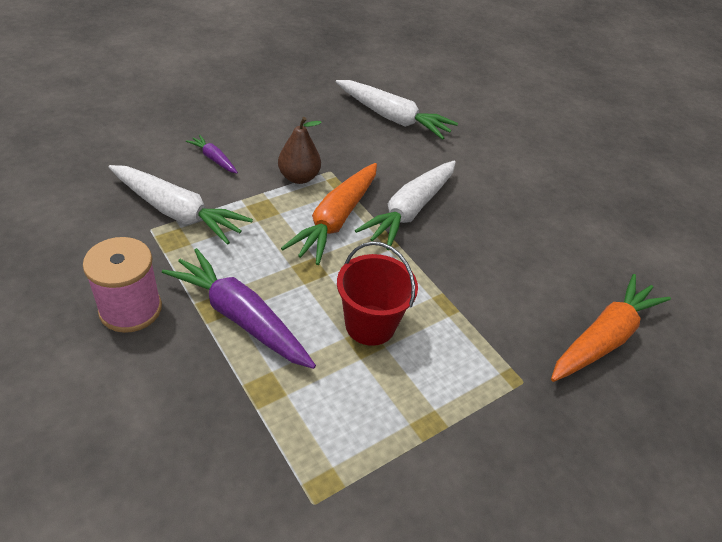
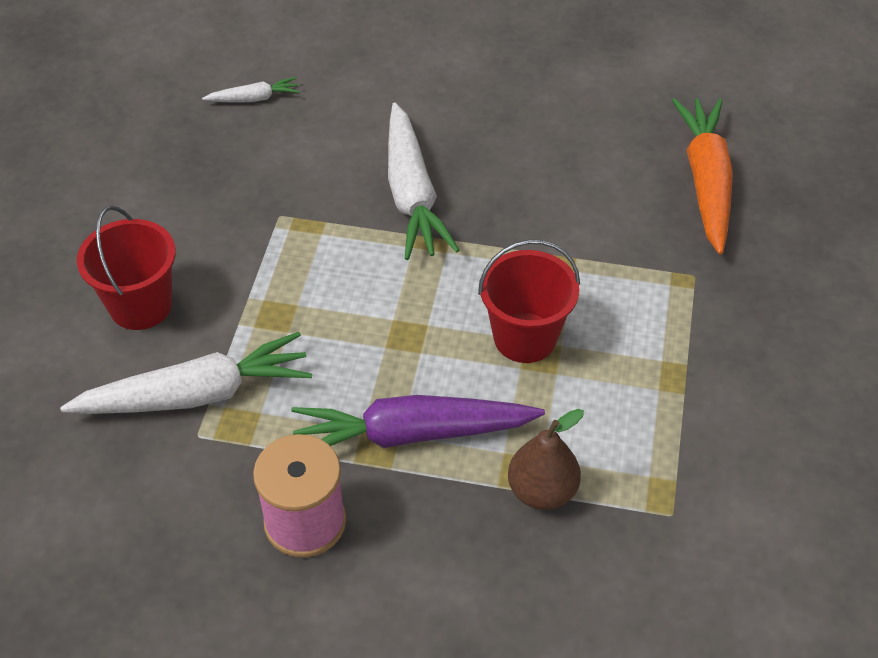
camera: 40 degrees left, 5 degrees up
(214, 159) = (140, 305): purple carrot -> red bucket
(299, 177) = (259, 250): brown pear -> brown pear (542, 491)
(336, 220) = (359, 264): orange carrot -> none
(392, 118) = (254, 98): white carrot -> white carrot, size x0.48

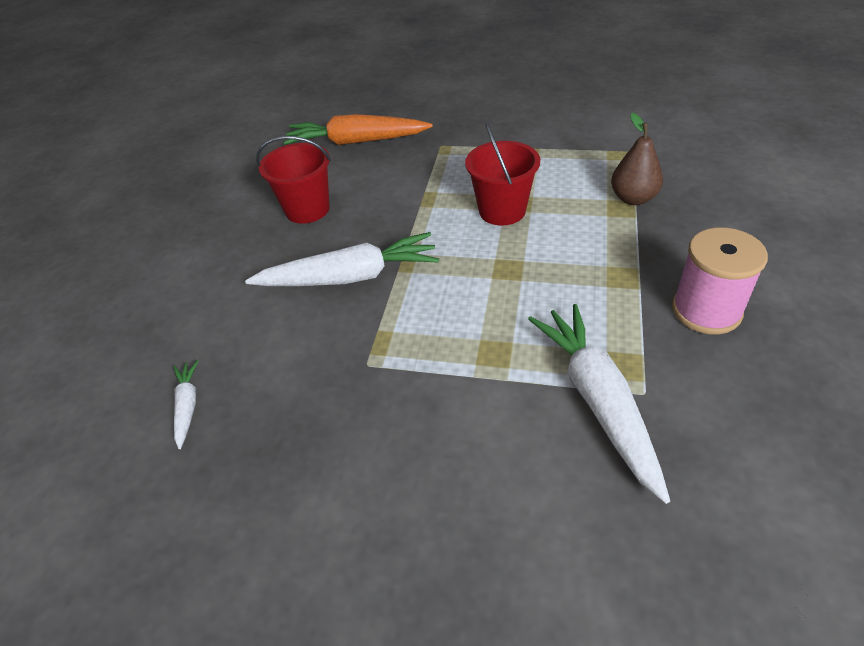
camera: 85 degrees left, 5 degrees down
(140, 305) = (490, 468): red bucket -> red bucket (307, 209)
(412, 434) = (604, 259): purple carrot -> none

